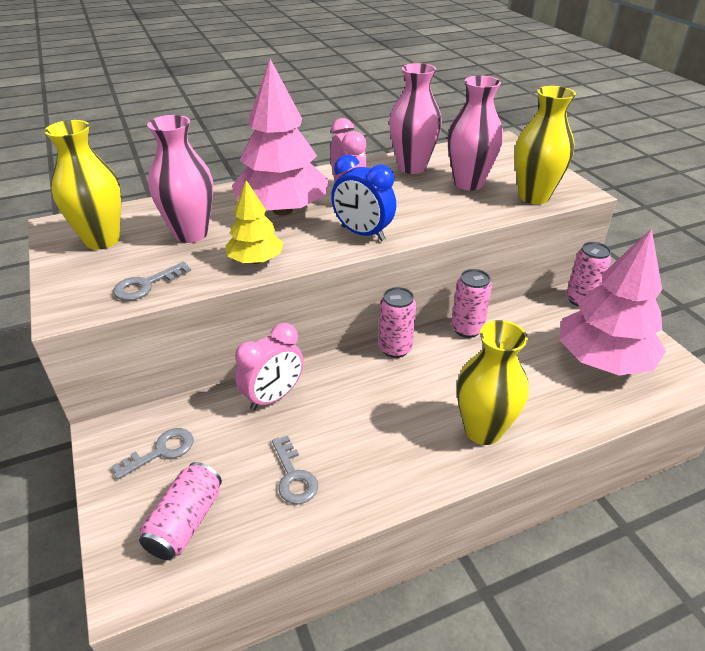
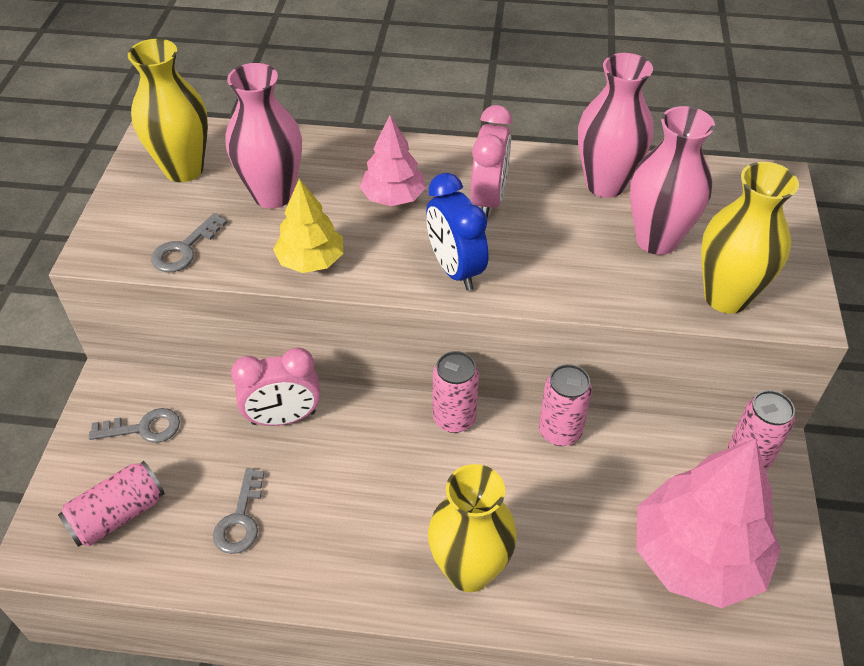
camera: 30 degrees right, 10 degrees up
(146, 285) = (184, 249): grey key -> grey key turned 45 degrees counterclockwise
(283, 210) = (393, 197): pink tree -> pink tree, size x0.54

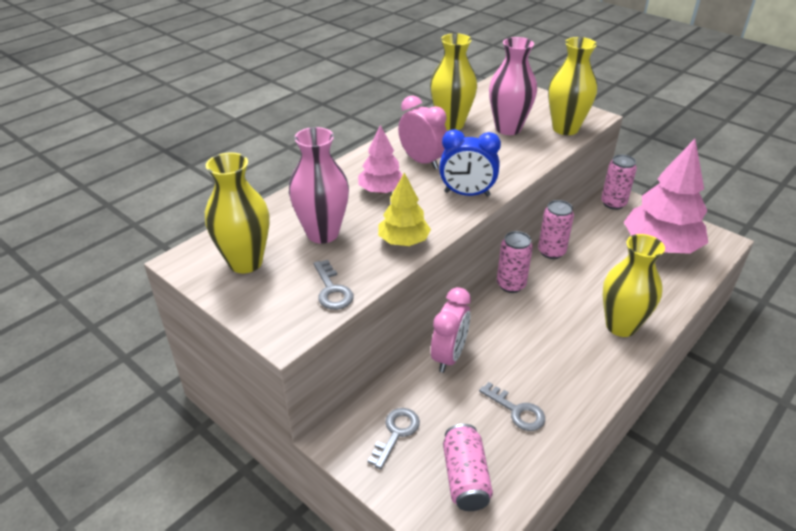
camera: 55 degrees left, 10 degrees down
(605, 184) = (451, 124): pink vase -> yellow vase

